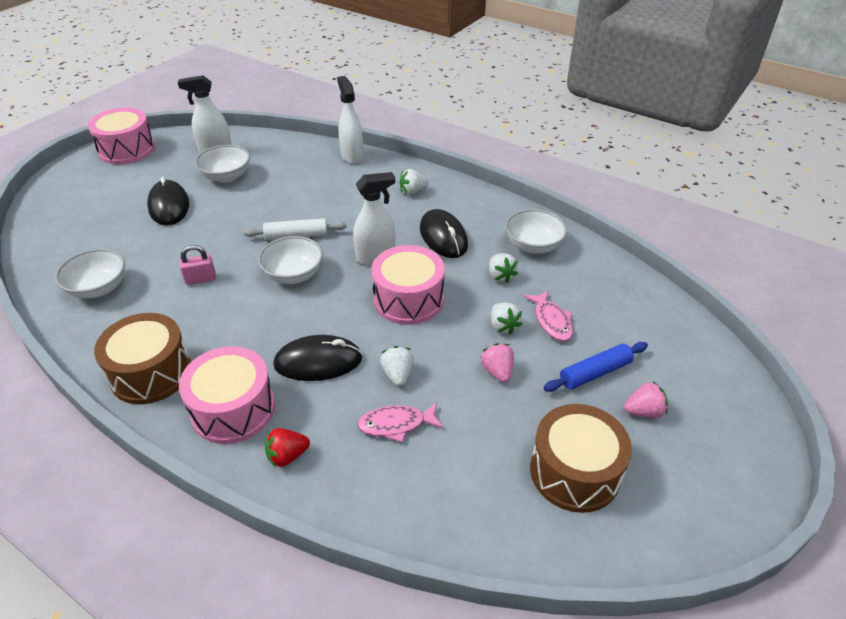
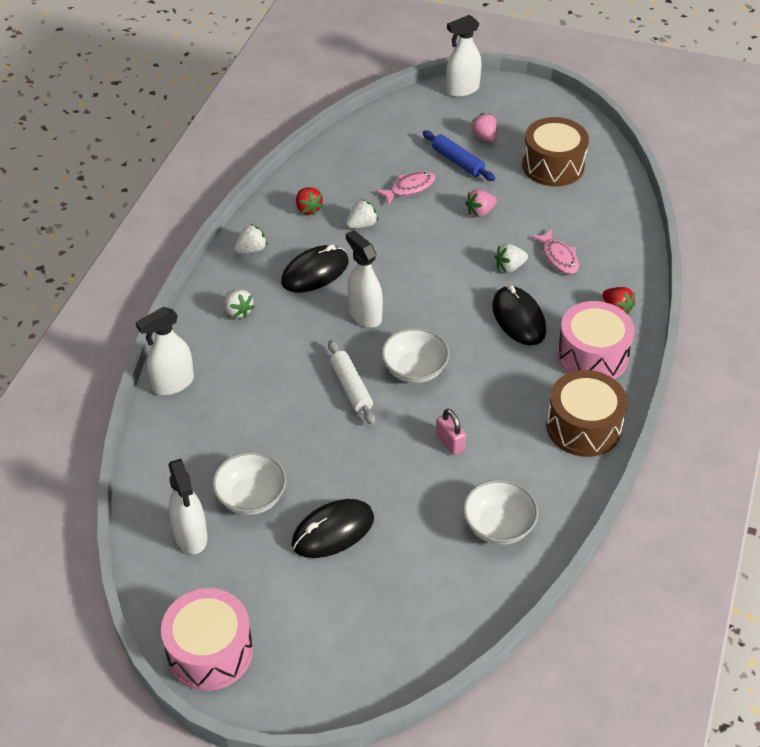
camera: 105 degrees left, 5 degrees up
(408, 299) = (417, 279): pink drum -> none
(503, 326) = (427, 215): white strawberry -> white strawberry (251, 249)
(533, 245) = (308, 209): white bowl -> red strawberry
(753, 413) = (462, 90): none -> white spray bottle

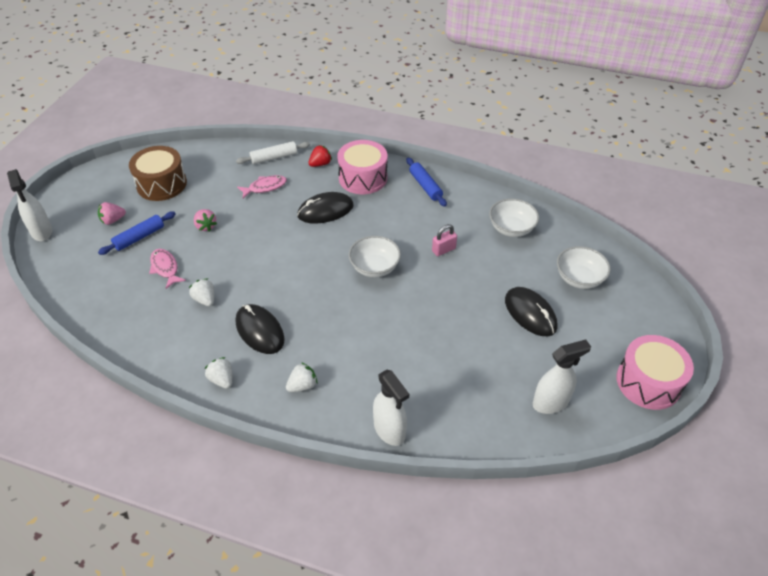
camera: 90 degrees left, 0 degrees up
(251, 497) = (507, 364): white bowl -> white bowl (579, 278)
(308, 209) = (175, 338): red strawberry -> none
(351, 387) = (393, 305): white rolling pin -> white rolling pin (274, 157)
(365, 315) = (314, 297): white spray bottle -> none
(509, 267) = (271, 213): white strawberry -> none
(583, 427) = (425, 186): brown drum -> blue rolling pin

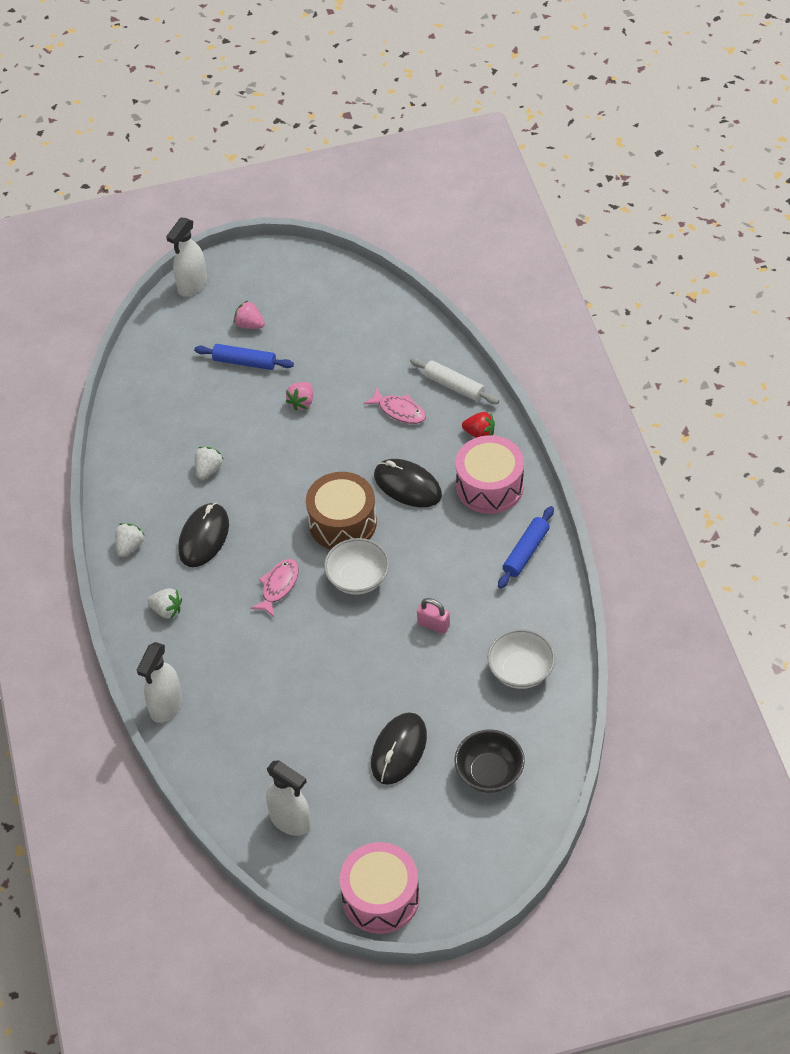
camera: 60 degrees right, 5 degrees up
(161, 184) = (330, 323): brown drum -> brown drum (342, 523)
(165, 268) = (222, 411): pink fish -> pink fish (278, 586)
(579, 278) = (489, 773): white bowl -> black bowl

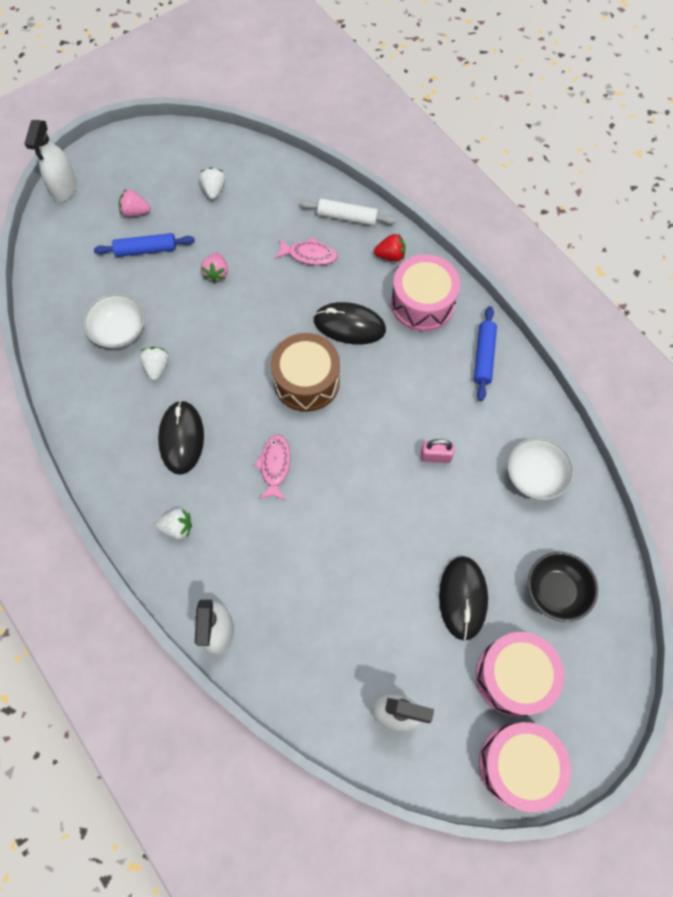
camera: 25 degrees left, 15 degrees up
(130, 546) = (112, 471): white strawberry -> white strawberry (214, 190)
(358, 578) = (345, 433): white bowl -> white bowl (119, 331)
(413, 828) = (513, 676): none -> pink drum

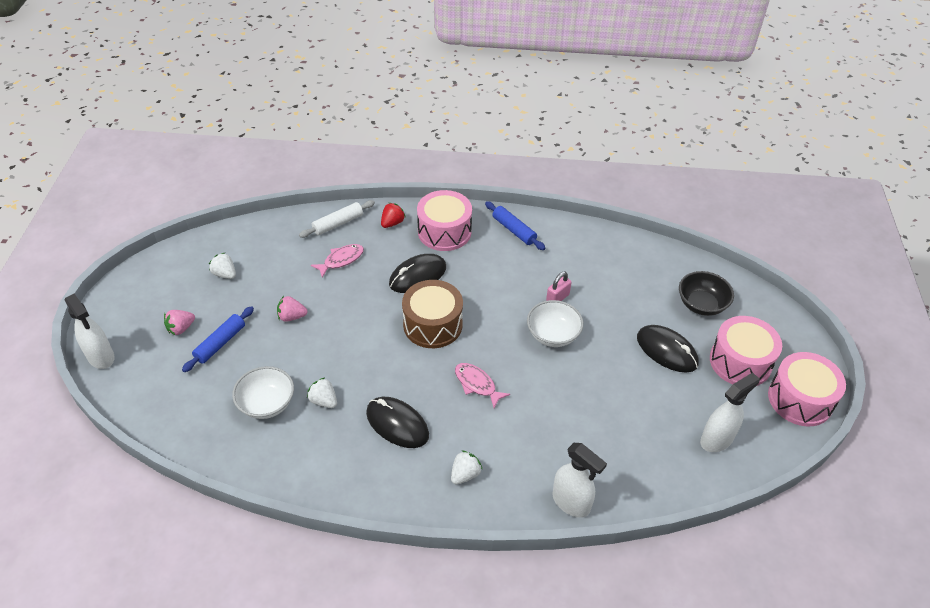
camera: 50 degrees left, 20 degrees down
(216, 273) = (292, 317): pink strawberry -> pink strawberry turned 135 degrees clockwise
(534, 476) = (617, 263): white bowl -> white bowl (553, 335)

